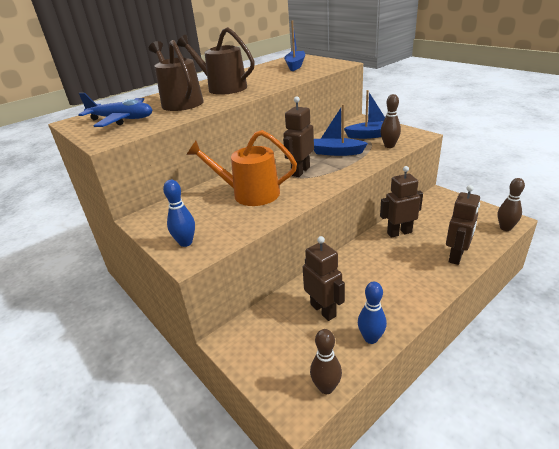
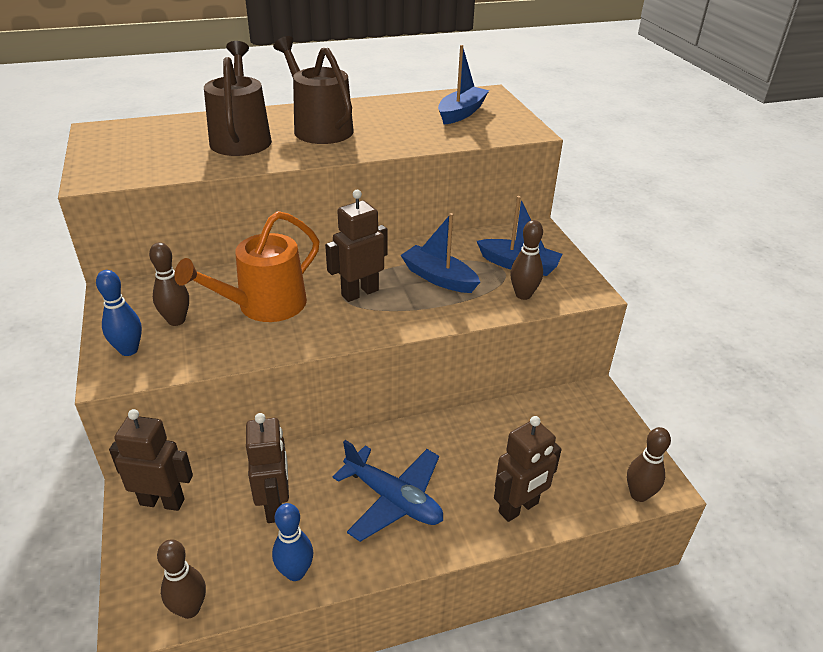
camera: 20 degrees right, 5 degrees up
(121, 119) = (147, 147): blue plane -> blue plane (393, 499)
(201, 218) = (176, 320): none -> brown bowling pin
(250, 194) = (265, 305): orange watering can -> orange watering can turned 75 degrees counterclockwise
(399, 232) = (475, 434): brown robot -> brown robot (162, 501)

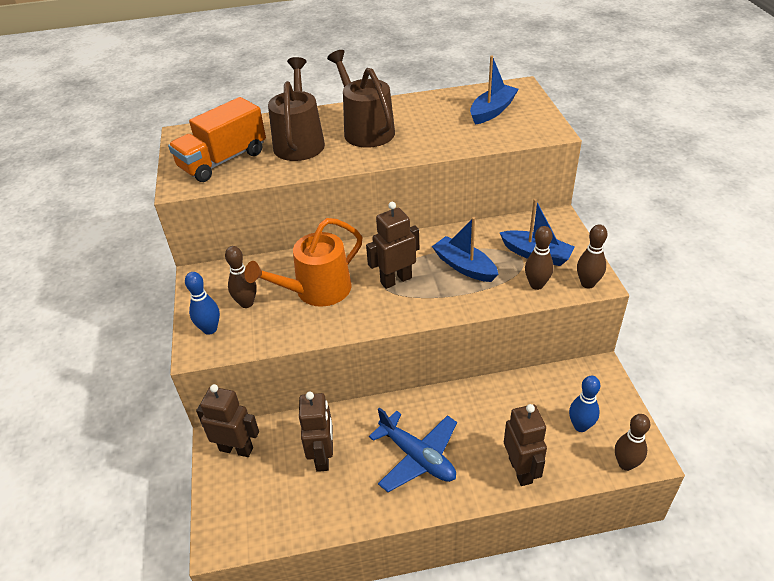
camera: 10 degrees right, 5 degrees up
(147, 155) = (223, 160): none -> orange truck
(189, 609) = (256, 537): brown bowling pin -> brown bowling pin (587, 283)
(295, 572) = (337, 513): blue bowling pin -> blue bowling pin (580, 426)
(519, 508) = (521, 470): brown robot -> brown robot turned 75 degrees counterclockwise

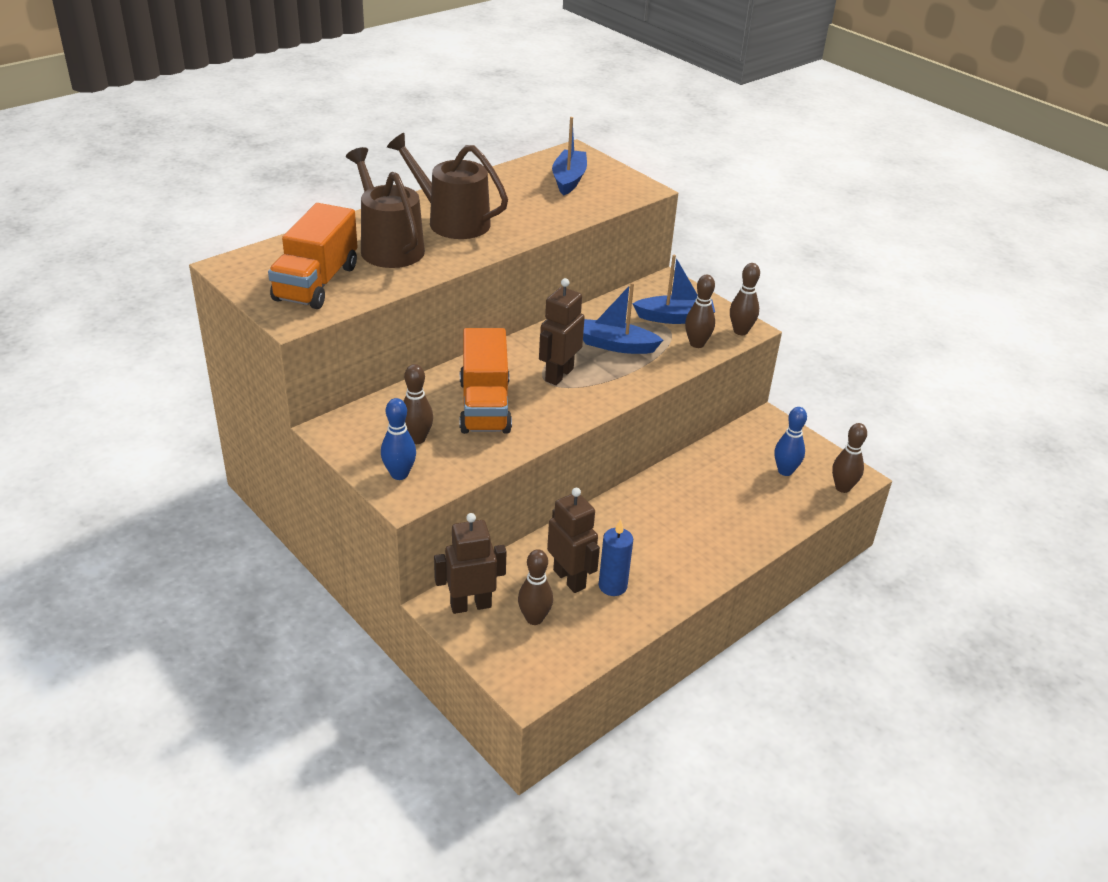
camera: 35 degrees left, 5 degrees down
(271, 481) = (534, 618): none -> brown bowling pin
(317, 290) = (484, 406): orange watering can -> orange truck
(350, 478) = (612, 586): none -> blue candle
(417, 457) = (662, 546): blue plane -> none
(521, 470) = (762, 523): brown robot -> none

